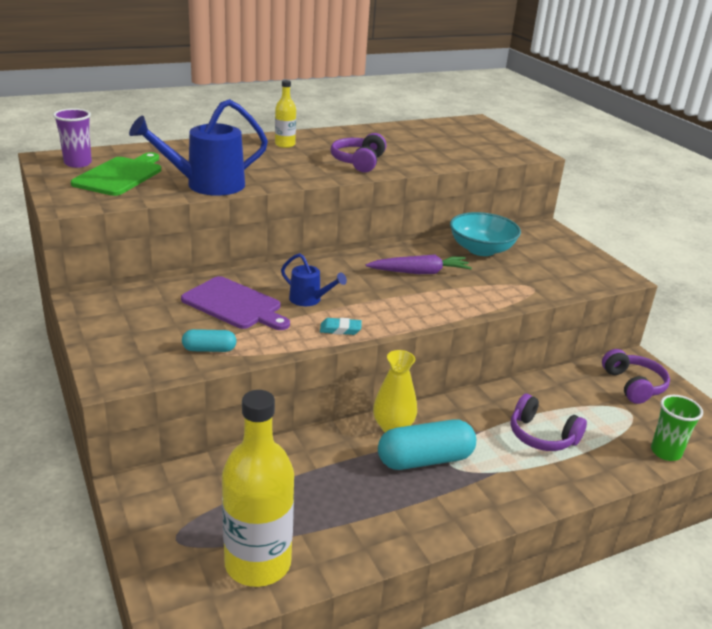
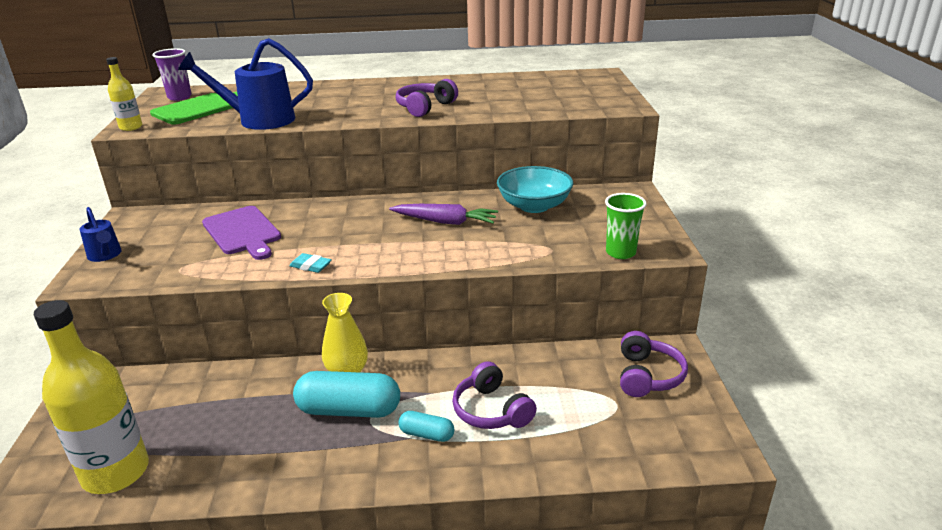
camera: 25 degrees right, 0 degrees up
(209, 349) = (180, 268): turquoise capsule -> turquoise capsule (427, 434)
(285, 144) = (375, 89): yellow bottle -> yellow bottle (131, 127)
(309, 300) = (312, 235): blue watering can -> blue watering can (105, 255)
(665, 452) = (621, 457): green cup -> green cup (620, 252)

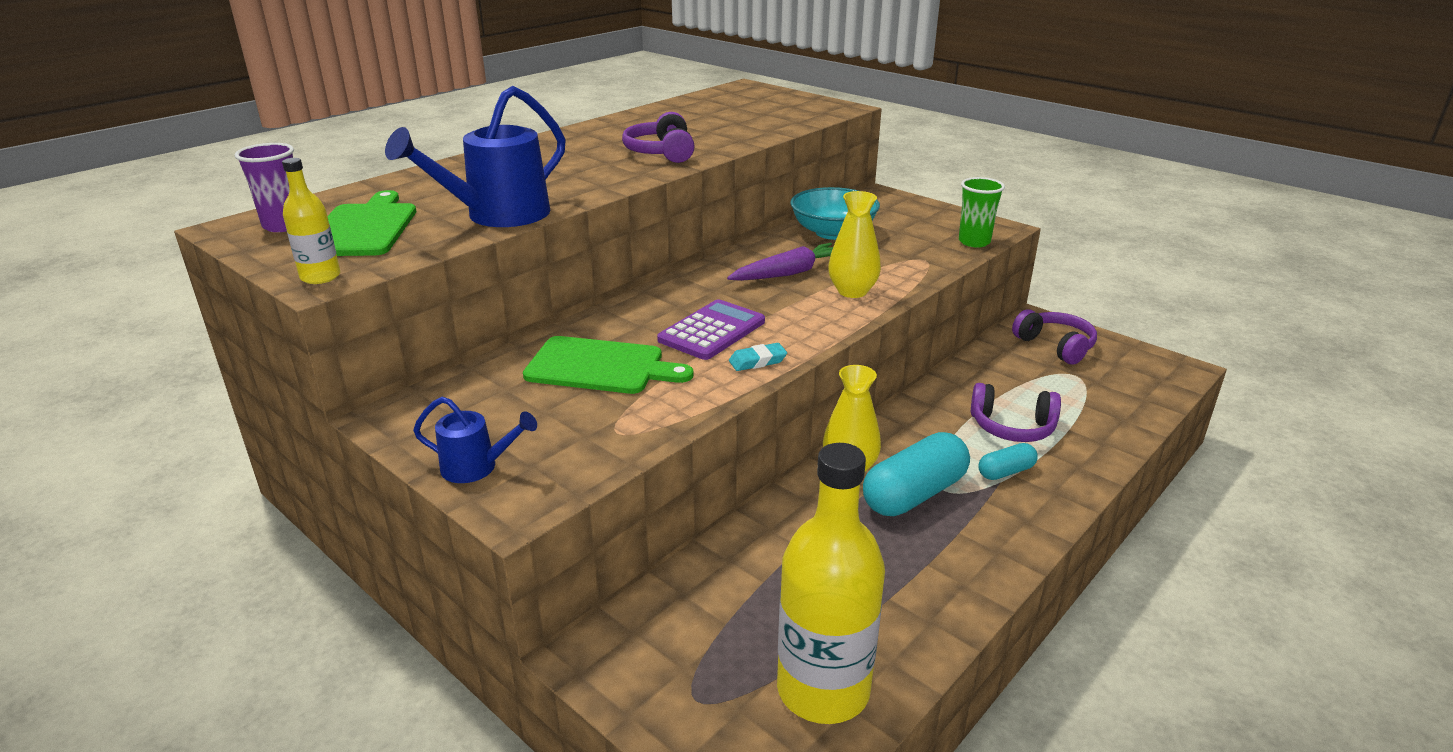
camera: 45 degrees left, 0 degrees up
(243, 232) = (600, 366): purple cutting board -> green cutting board
(328, 238) = (712, 331): none -> purple calculator
(454, 250) = (852, 291): none -> yellow vase

